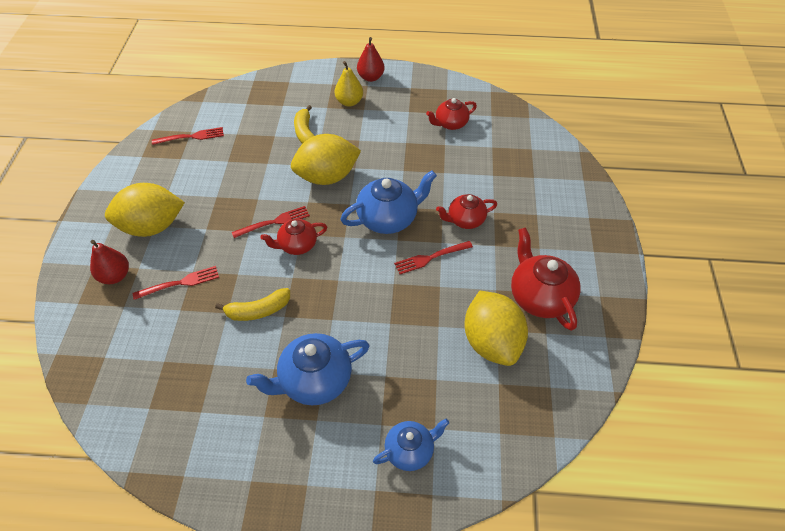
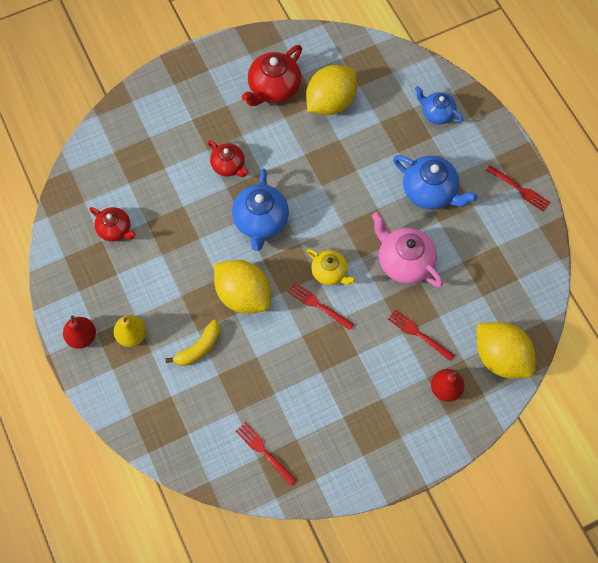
camera: 120 degrees left, 15 degrees up
(152, 226) = (384, 400): yellow lemon -> yellow lemon (500, 357)
(258, 311) = (404, 261): yellow banana -> pink teapot
(297, 245) = (330, 272): red teapot -> yellow teapot
(388, 218) = (261, 221): blue teapot -> blue teapot turned 120 degrees counterclockwise
(431, 258) = (282, 172): red fork -> red fork (519, 189)

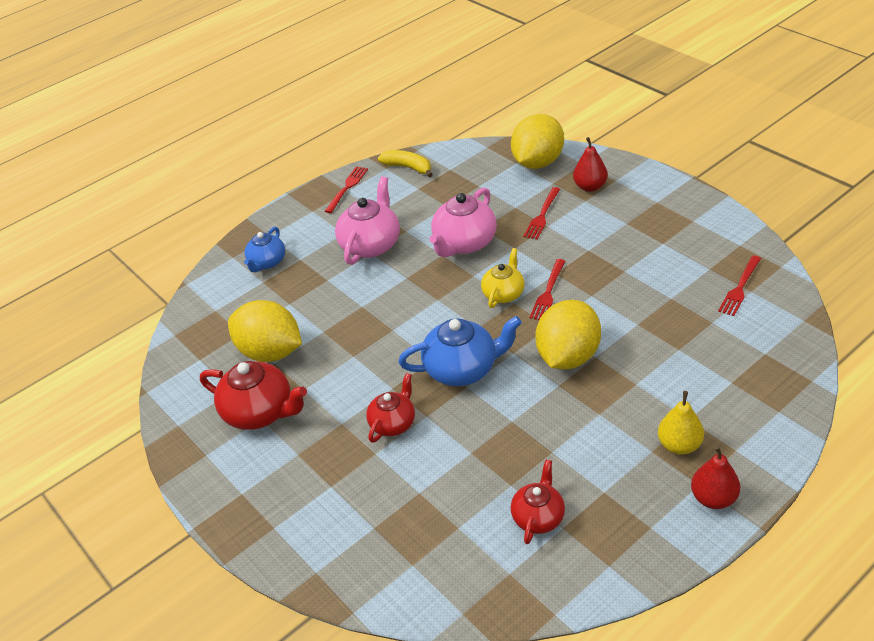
camera: 100 degrees left, 25 degrees down
(199, 348) = (657, 375): yellow banana -> yellow banana (408, 168)
(430, 191) = (371, 245): blue teapot -> pink teapot

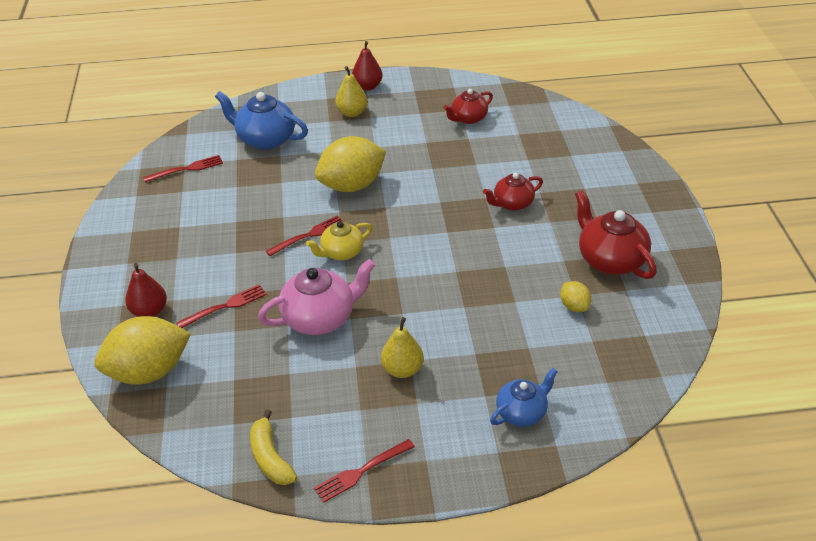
camera: 150 degrees left, 0 degrees up
(270, 352) = (574, 306): yellow lemon -> yellow lemon, size x0.46
(371, 245) = (402, 369): pink teapot -> yellow pear
(462, 369) = (431, 214): blue teapot -> blue teapot (265, 139)

